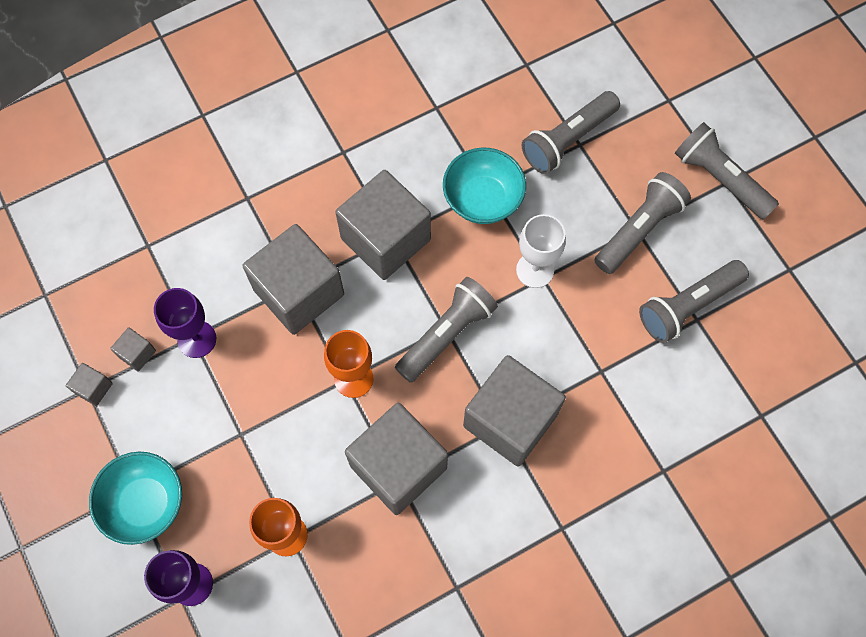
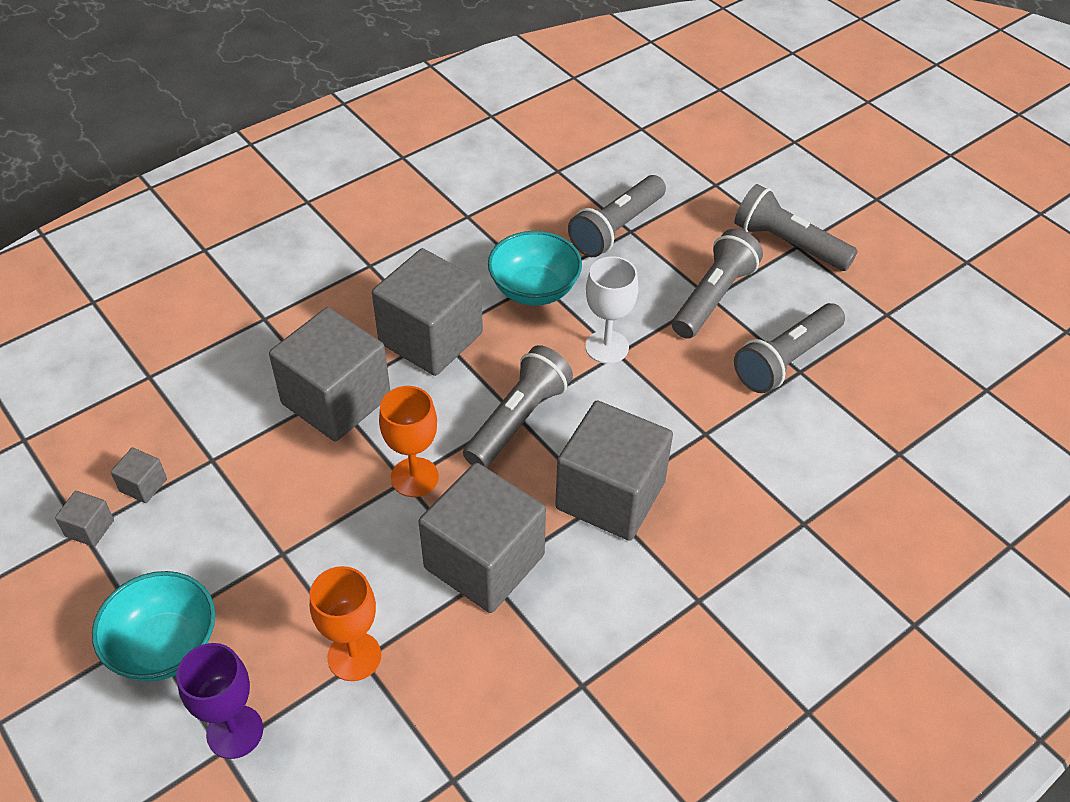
camera: 10 degrees left, 20 degrees down
(197, 339) = (217, 461): purple goblet -> none

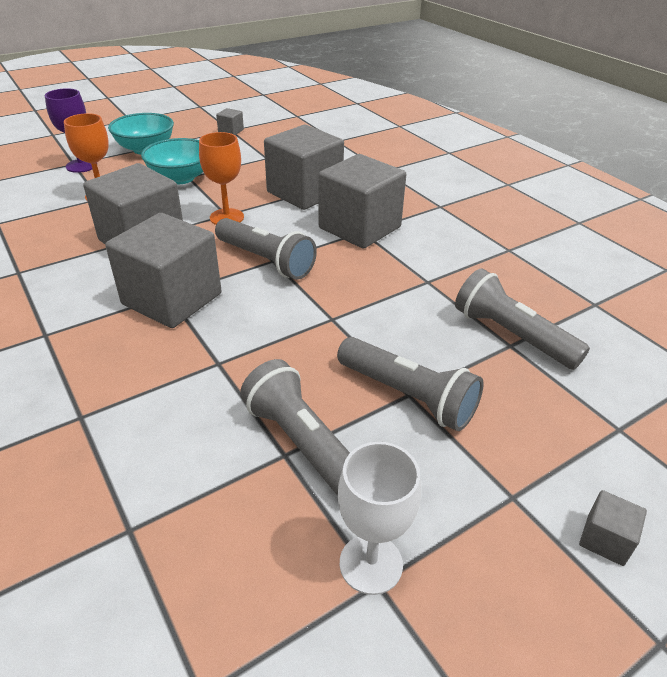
camera: 95 degrees right, 10 degrees down
(143, 485) = (254, 141): grey cube -> grey cube (605, 539)
(534, 290) = (415, 278): turquoise bowl -> turquoise bowl (180, 178)
(607, 347) = (340, 312): white goblet -> white goblet (371, 564)
(788, 244) = (515, 487): grey flashlight -> none

